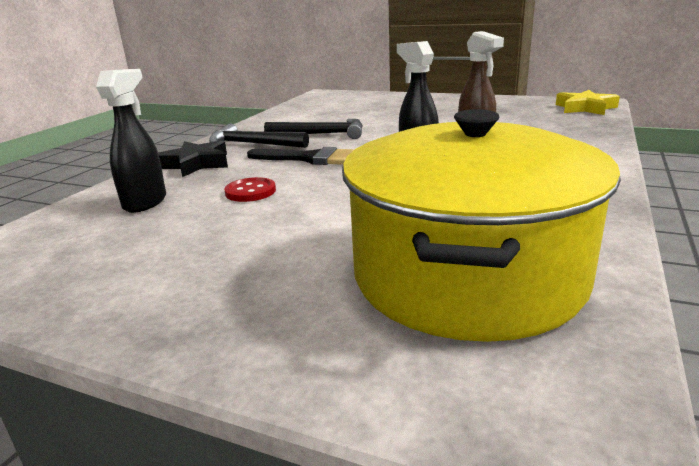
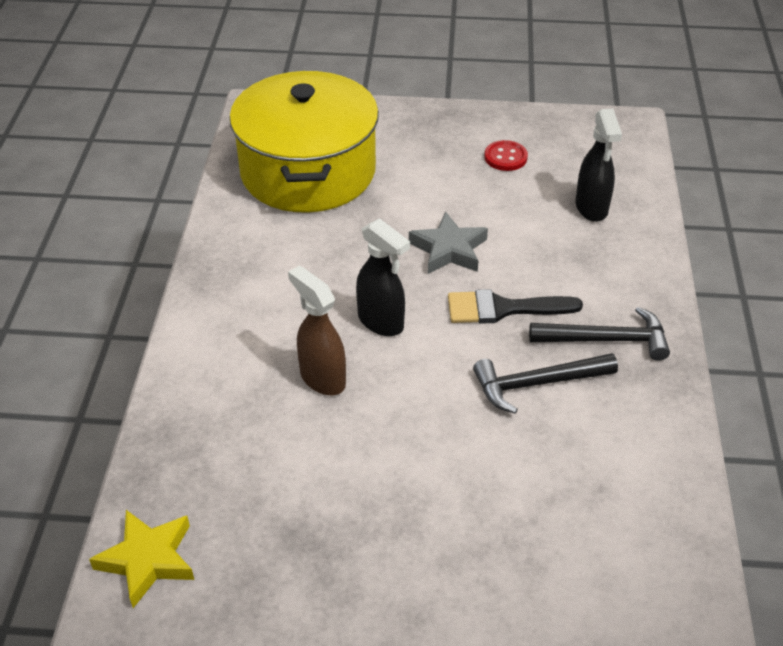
camera: 160 degrees right, 20 degrees up
(196, 164) = (623, 279): black star -> none
(250, 192) = (513, 236): red button -> red button (505, 157)
(323, 189) = (449, 249): none -> grey star

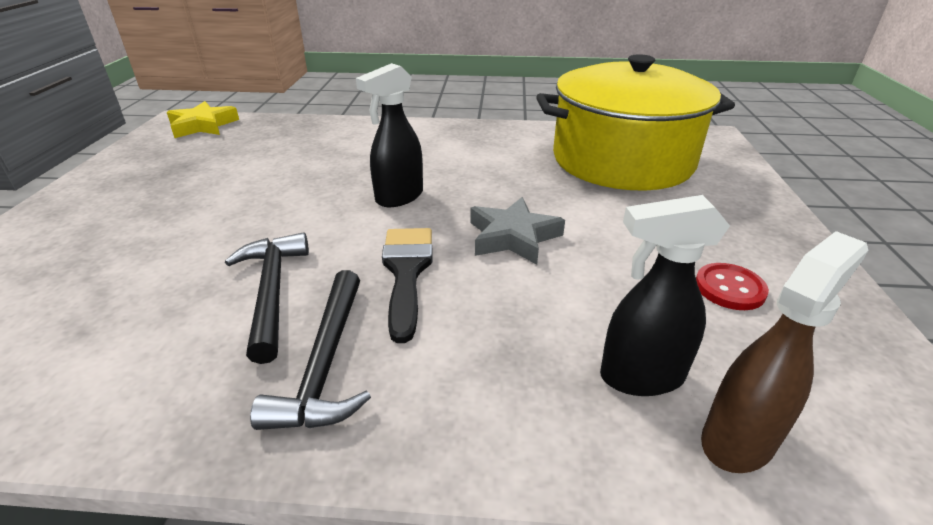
camera: 90 degrees right, 10 degrees down
(322, 378) = (335, 172): brown spray bottle -> brown spray bottle (738, 439)

